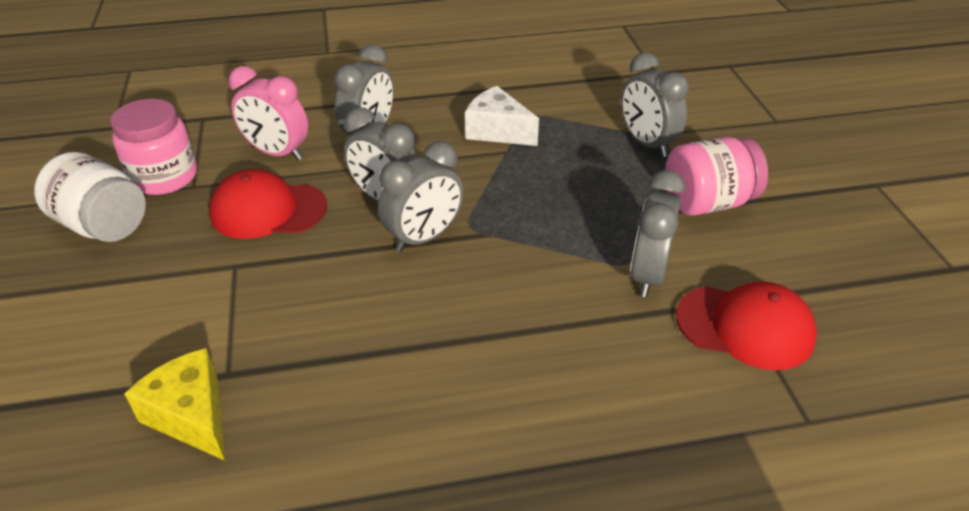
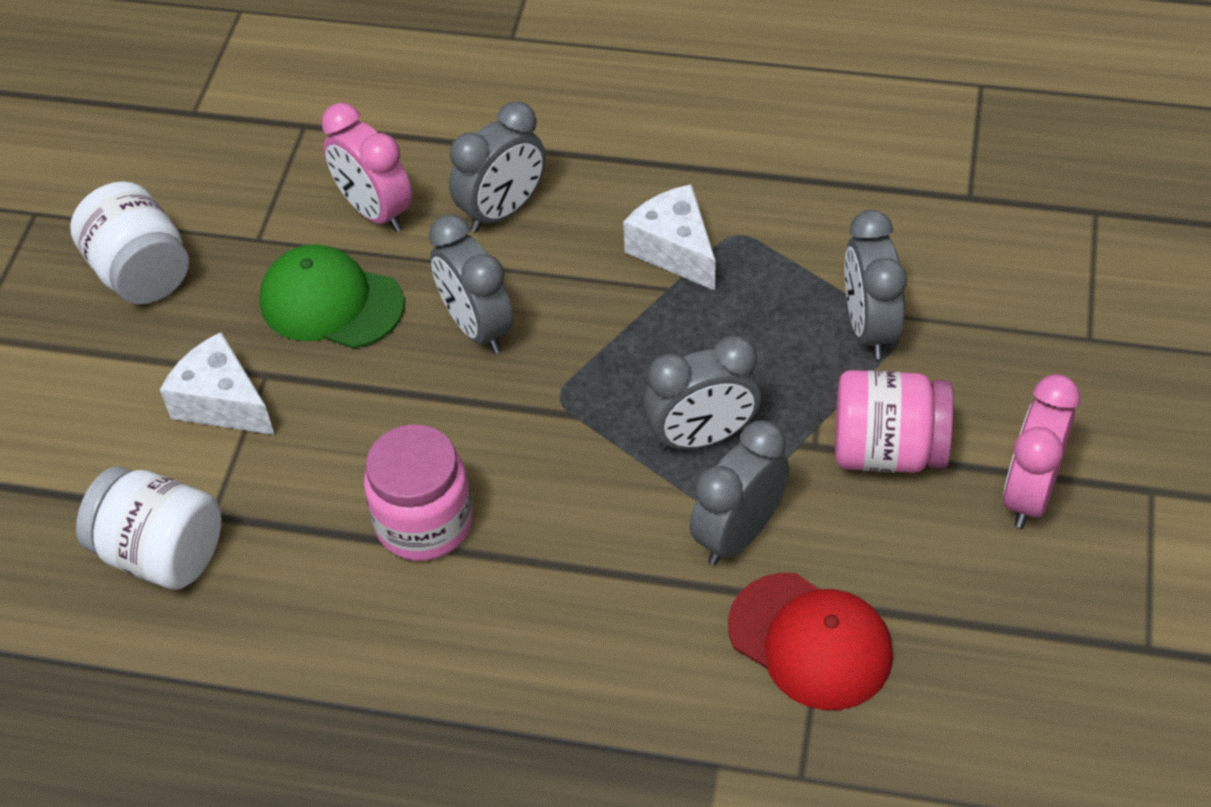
camera: 25 degrees right, 10 degrees up
(164, 177) = (229, 215): pink jar -> pink jar (424, 523)
(192, 416) = (162, 553): yellow cheese -> white jar
(205, 292) = (222, 402): none -> white cheese
(268, 210) = (331, 302): red cap -> green cap
(424, 237) = (496, 398): grey clock -> grey clock (702, 437)
(810, 203) = (1029, 493): none -> pink clock

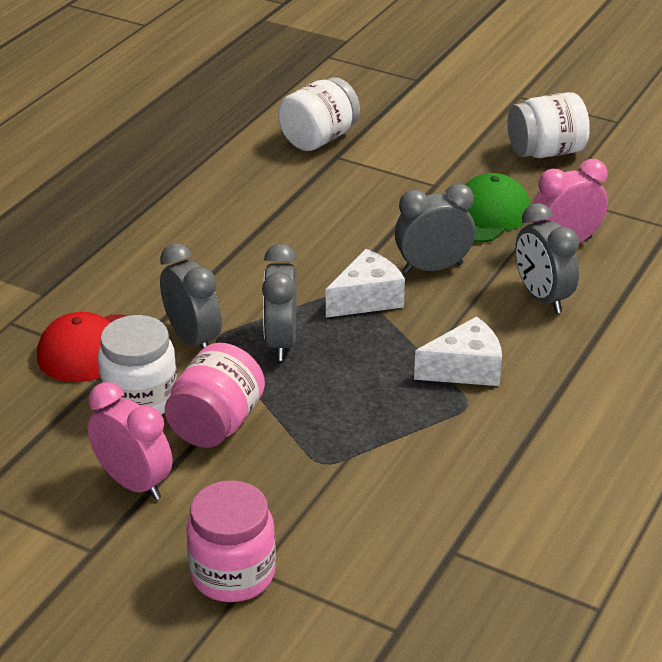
camera: 105 degrees right, 15 degrees down
(222, 402) = (420, 168): white cheese -> white cheese (367, 299)
(424, 523) = (283, 223): pink jar -> pink jar (233, 574)
(869, 328) = (335, 447): grey clock -> none
(884, 545) = (141, 399): none -> white jar

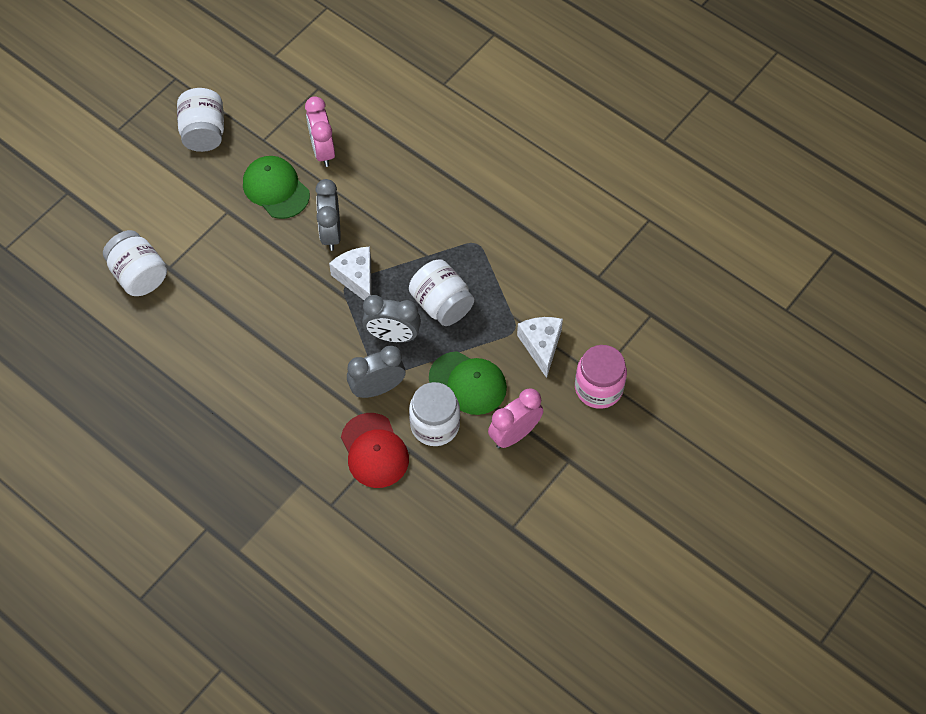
camera: 80 degrees left, 25 degrees up
(216, 424) = (468, 383): pink jar -> green cap
(347, 382) = (441, 304): none -> white jar
(465, 369) = (443, 237): white cheese -> white cheese (541, 346)
(542, 297) = (379, 178): grey clock -> none

